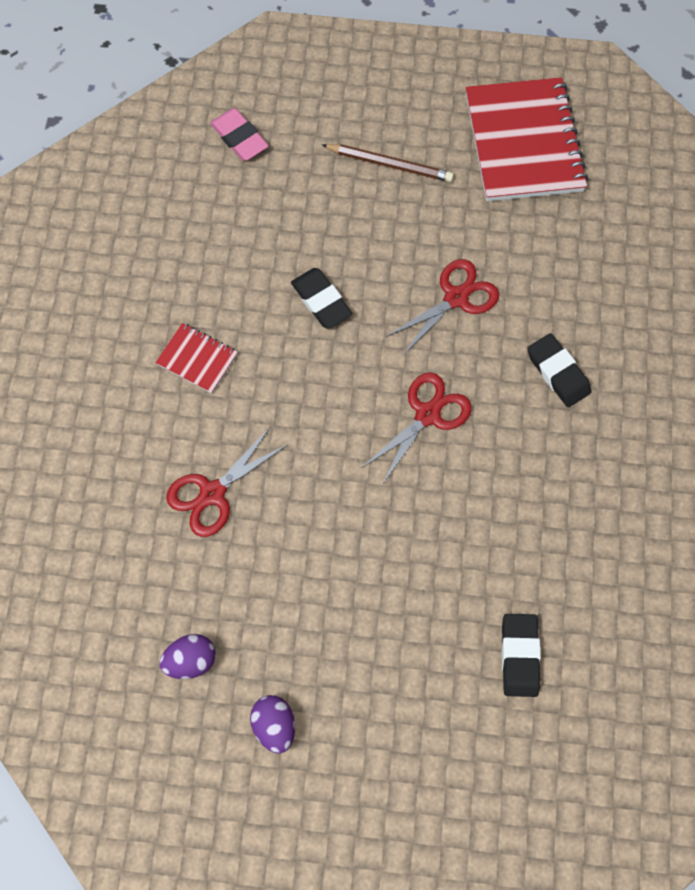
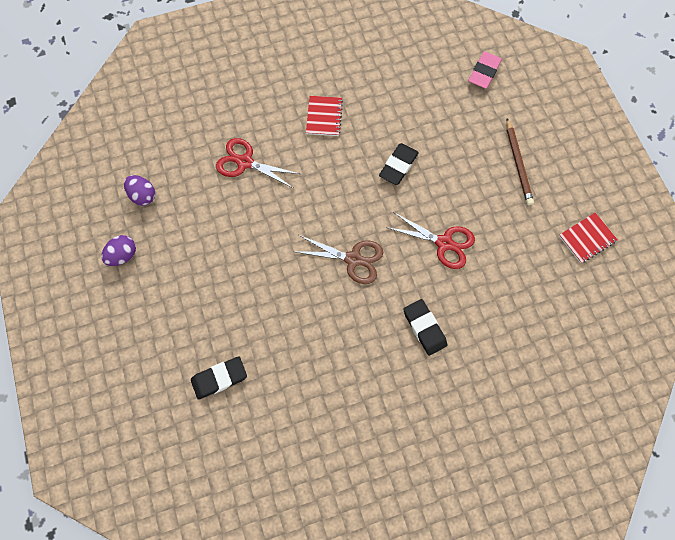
camera: 65 degrees right, 0 degrees up
(427, 414) = (353, 259): red scissors -> brown scissors
(523, 142) = (587, 238): red notebook -> red notebook, size x0.47
(557, 372) = (424, 328): black eraser -> black eraser turned 60 degrees counterclockwise

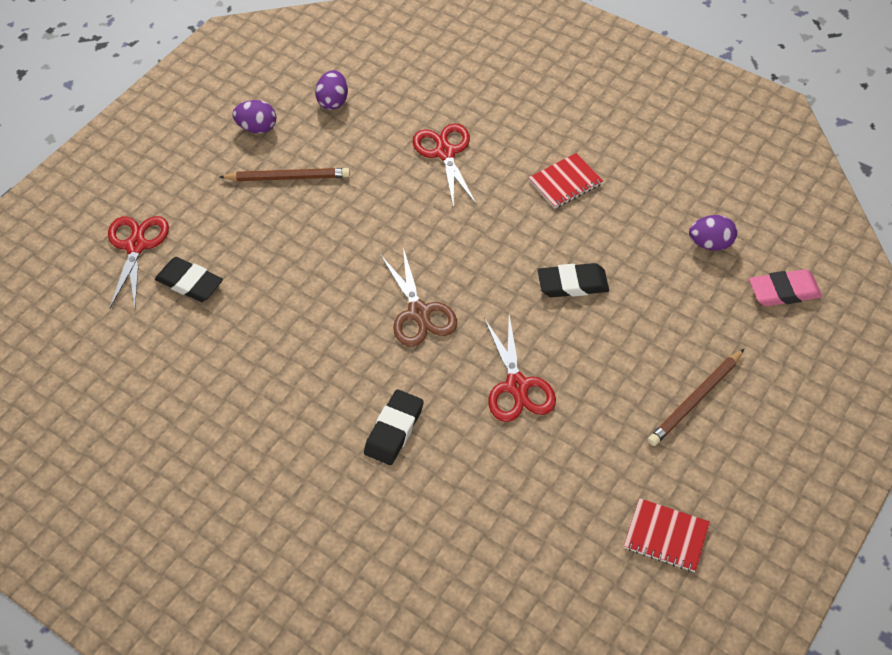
camera: 55 degrees right, 15 degrees down
(158, 395) = (136, 246): none -> red scissors
(183, 264) = (288, 177): none -> brown pencil
(426, 81) = (710, 244): none -> purple egg

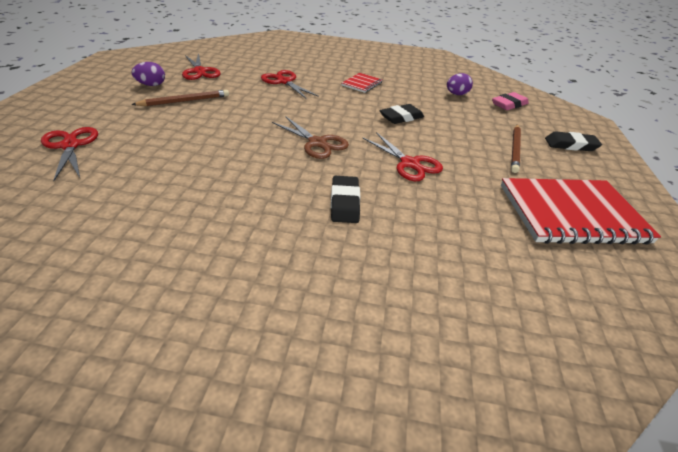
camera: 30 degrees left, 15 degrees down
(190, 283) = (127, 157): black eraser -> black eraser (570, 145)
(333, 101) = (200, 71): purple egg -> red scissors
(666, 536) = (571, 214): red notebook -> red notebook, size x2.14

